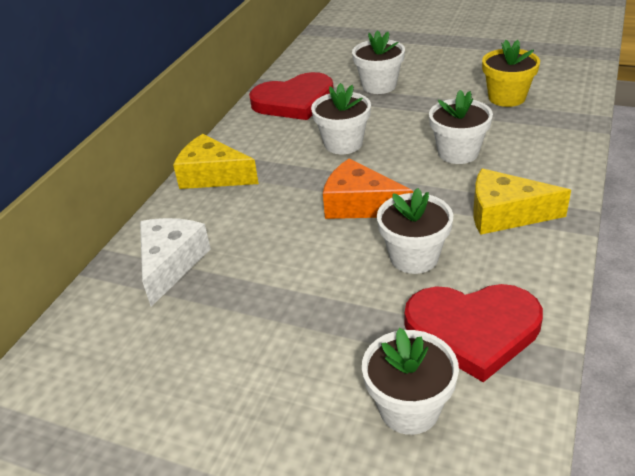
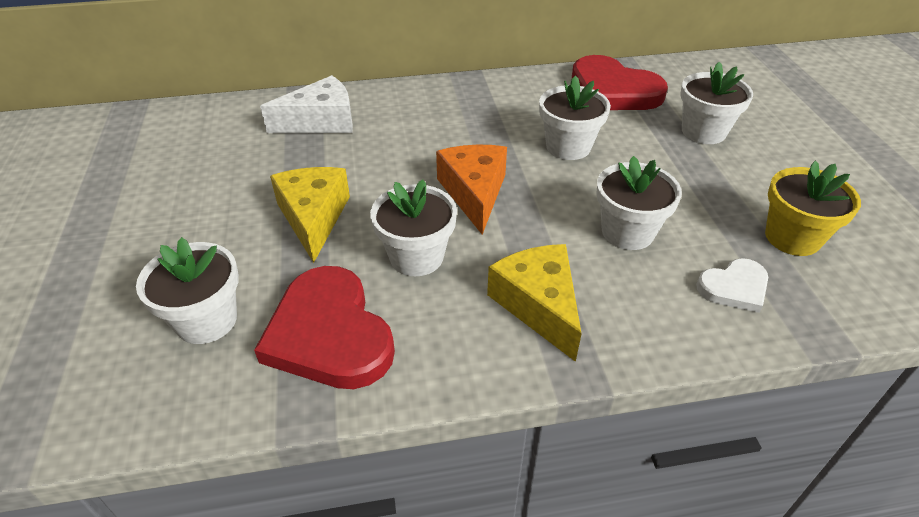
camera: 55 degrees right, 5 degrees up
(213, 176) = (451, 94): yellow cheese -> yellow cheese (313, 217)
(536, 134) = (734, 287): none -> white heart

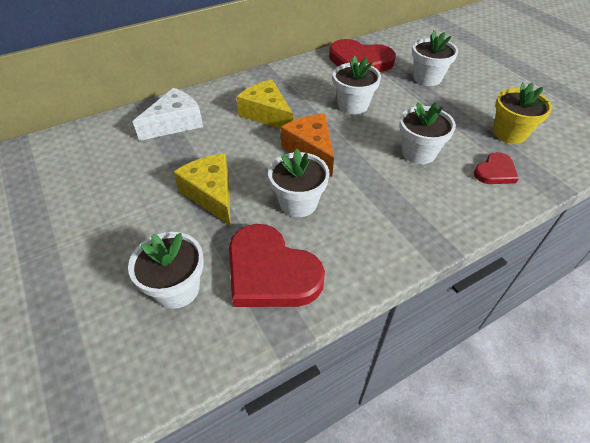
camera: 20 degrees left, 5 degrees up
(538, 305) = (392, 213): yellow cheese -> yellow cheese (266, 114)
(734, 287) = (495, 172): white heart -> red heart

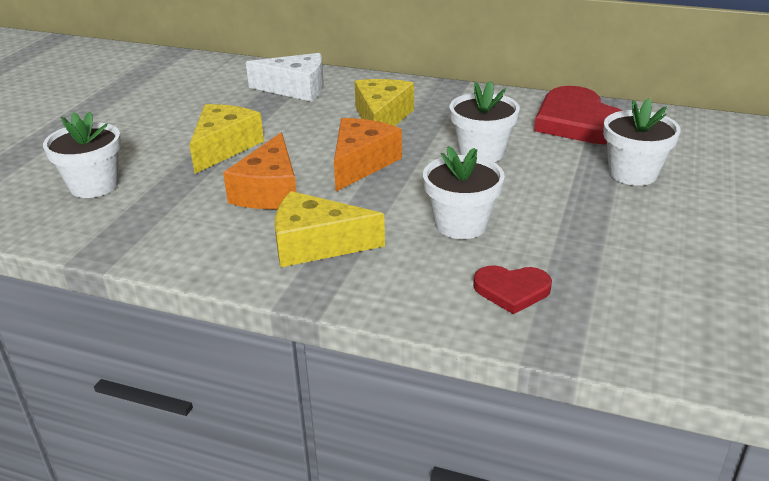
camera: 50 degrees right, 15 degrees down
(270, 272) = (160, 217): red heart -> none
(298, 203) = (270, 191): white flower pot -> orange cheese
(384, 216) = (316, 244): none -> yellow cheese
(509, 133) = (621, 274): yellow flower pot -> none

